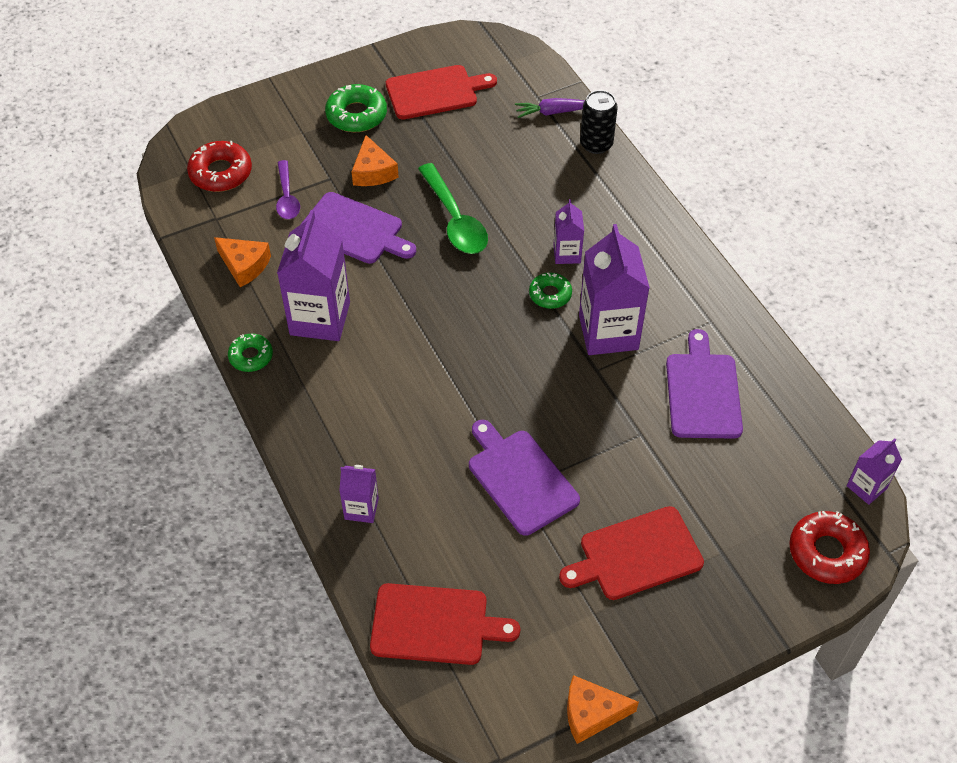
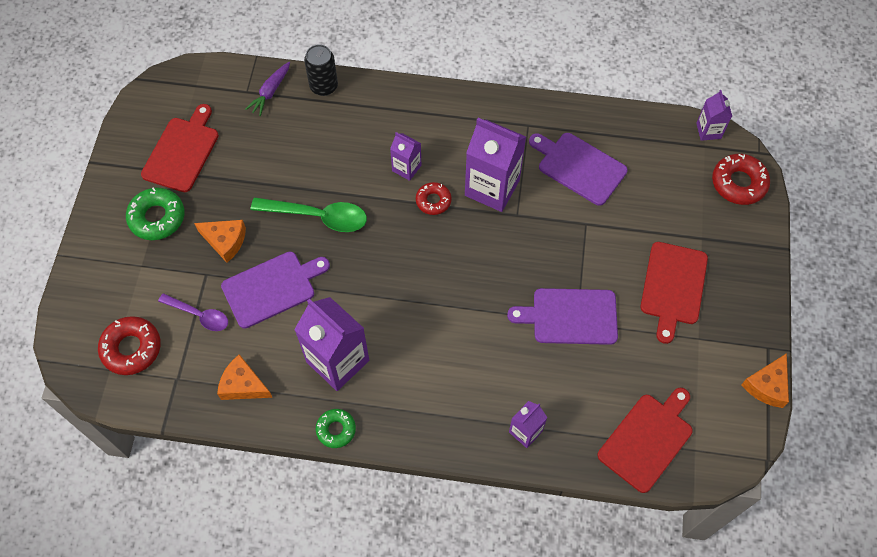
camera: 55 degrees left, 10 degrees up
(244, 265) = (243, 385): orange cheese -> orange cheese turned 135 degrees counterclockwise
(550, 294) = (433, 201): green donut -> red donut

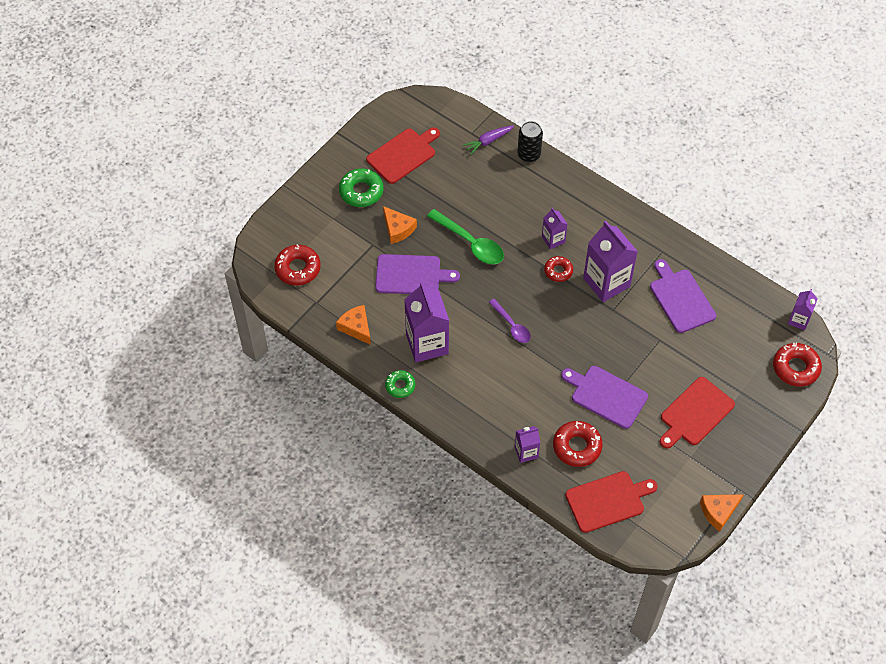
camera: 30 degrees right, 5 degrees down
(199, 315) = (353, 269): purple spoon -> purple spoon (512, 325)
(576, 393) = (577, 446): none -> red donut

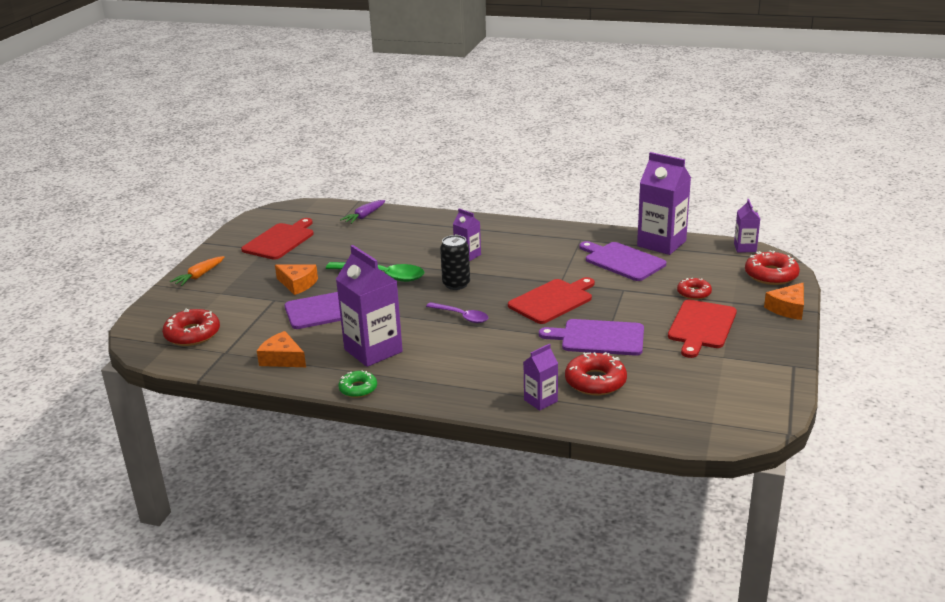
camera: 20 degrees left, 30 degrees down
(322, 186) = (199, 276): none -> orange carrot
(361, 191) = (245, 270): green donut -> none
(529, 154) = (409, 215): black can -> black can (456, 284)
(558, 271) = (486, 272): red donut -> red donut (694, 293)
(606, 282) = (541, 268): purple carton -> purple carton (661, 243)
(608, 501) = (663, 413): red cutting board -> red cutting board (552, 300)
(718, 511) = (790, 387): orange cheese -> orange cheese (788, 308)

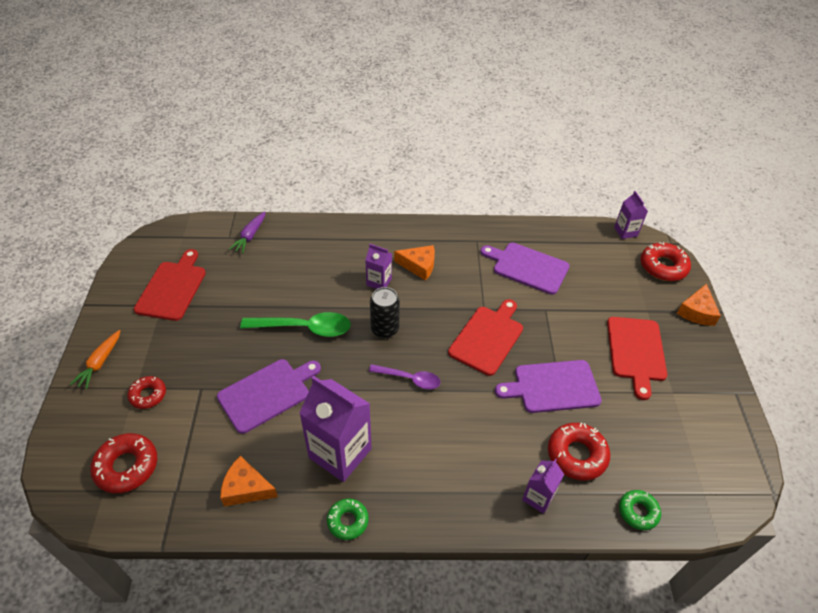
camera: 20 degrees left, 20 degrees up
(297, 284) = (218, 357): orange cheese -> orange cheese (419, 266)
(634, 423) = (638, 512): none -> green donut
(661, 243) = (552, 236): purple carton -> none
(694, 293) = (609, 303): red donut -> red donut (148, 395)

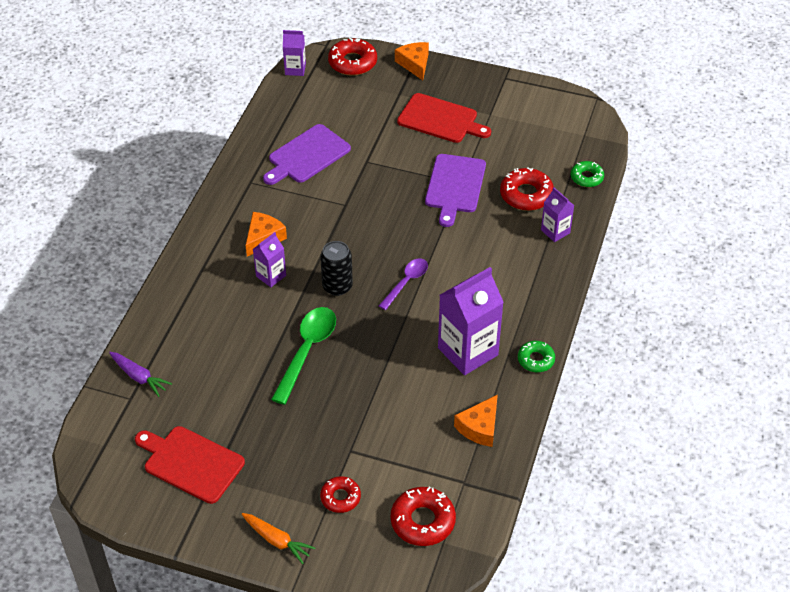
camera: 70 degrees left, 0 degrees up
(267, 393) = (379, 395): purple cutting board -> none
(487, 338) = (382, 213): red cutting board -> none
(697, 312) = (414, 64): orange cheese -> orange cheese turned 150 degrees counterclockwise

